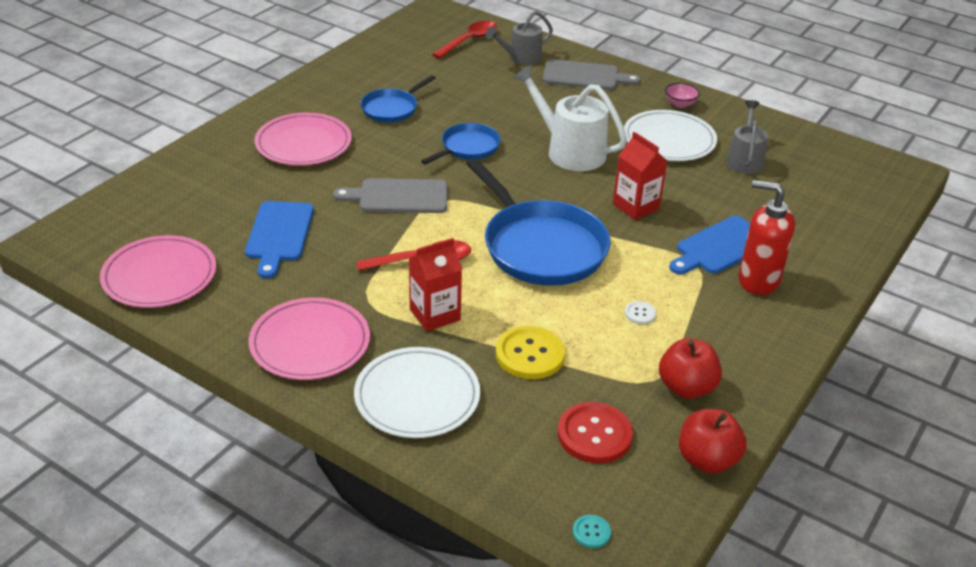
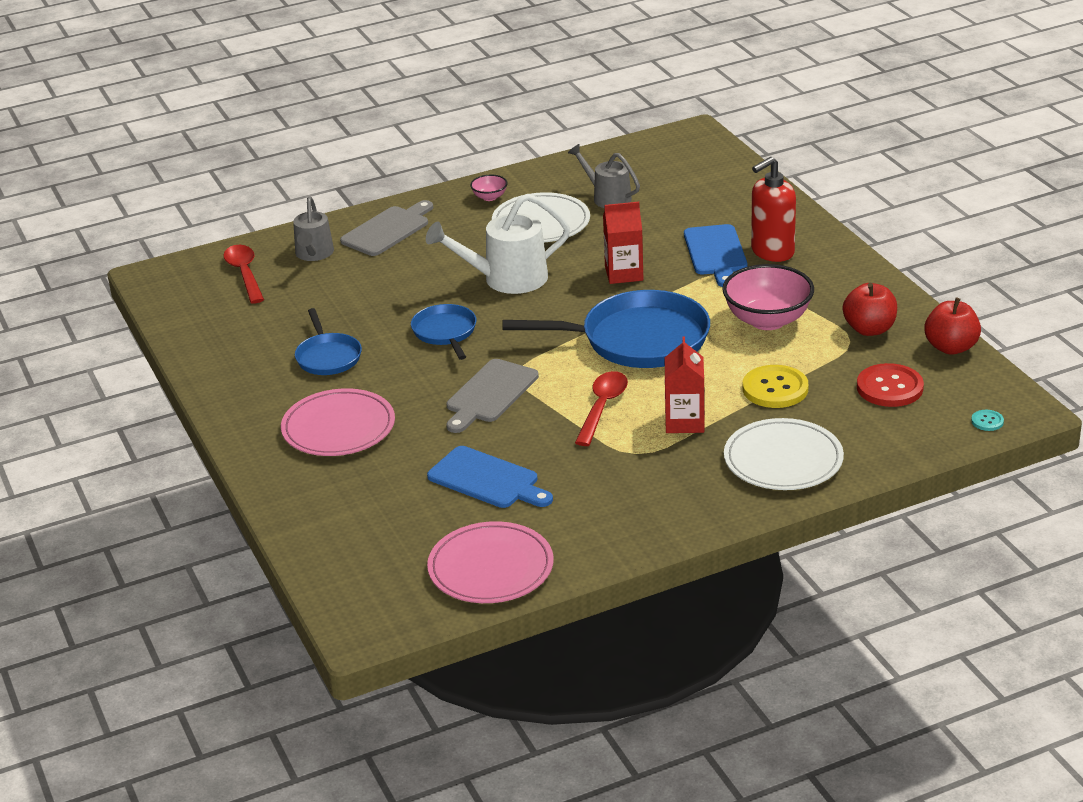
camera: 55 degrees left, 5 degrees down
(310, 343) = (668, 499): pink plate -> none
(640, 314) = (767, 320): white button -> pink bowl

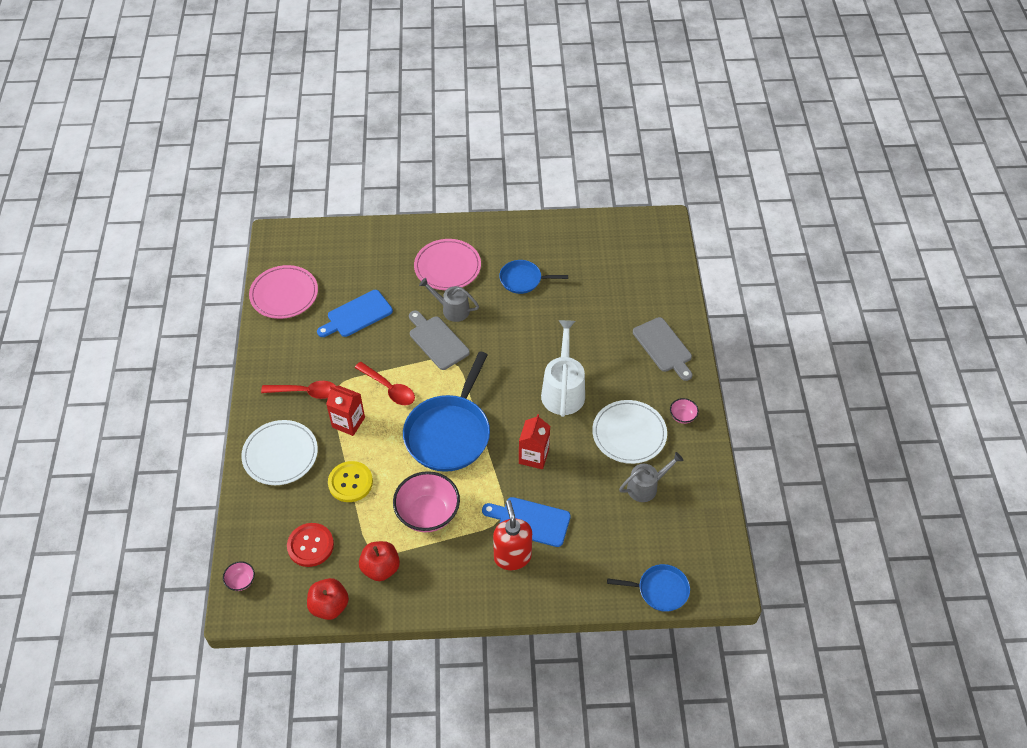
camera: 110 degrees right, 20 degrees up
(244, 274) = (644, 264): red spoon -> red spoon (306, 392)
(314, 254) = (650, 302): grey watering can -> grey watering can (452, 309)
(445, 332) = (517, 340): blue pan -> blue pan (660, 590)
(987, 421) = (241, 581): turquoise button -> pink bowl

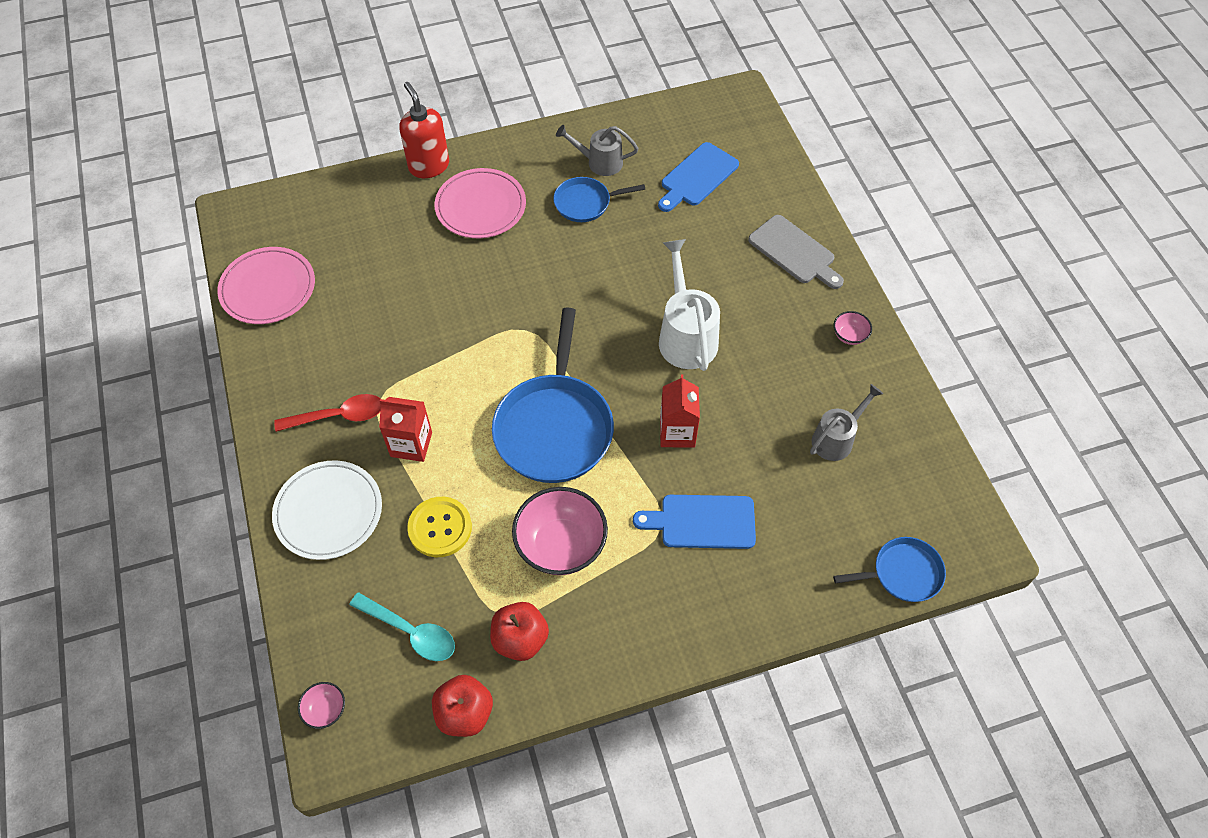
camera: 15 degrees left, 5 degrees up
(310, 545) = (411, 632): red button -> turquoise spoon
(357, 315) = (378, 295): blue cutting board -> blue cutting board (697, 177)
(389, 388) = (453, 385): red spoon -> none
(437, 341) = (498, 307): grey cutting board -> none
(452, 309) = (504, 261): grey watering can -> grey watering can (599, 162)
(512, 557) = (695, 577): red soap dispenser -> red soap dispenser (429, 166)
(629, 434) = (790, 374): white plate -> none

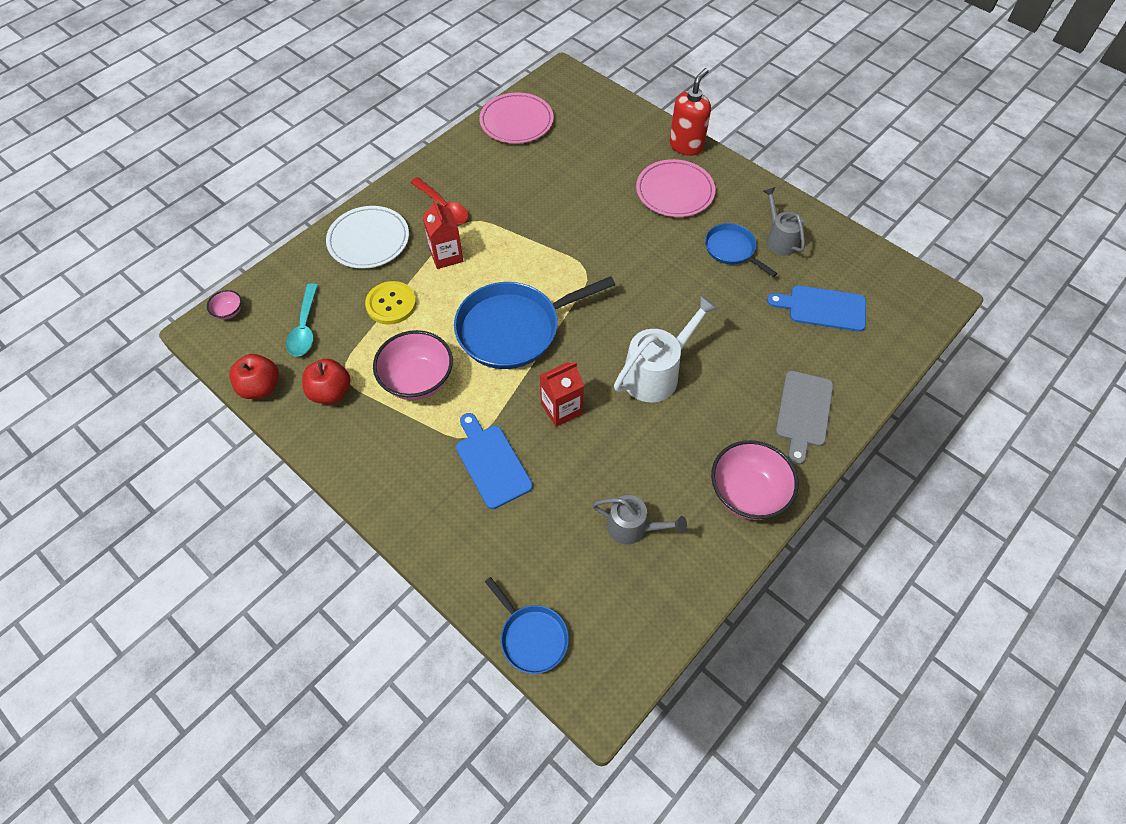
camera: 60 degrees right, 0 degrees up
(849, 336) = (747, 493): pink bowl -> pink bowl, size x2.17

